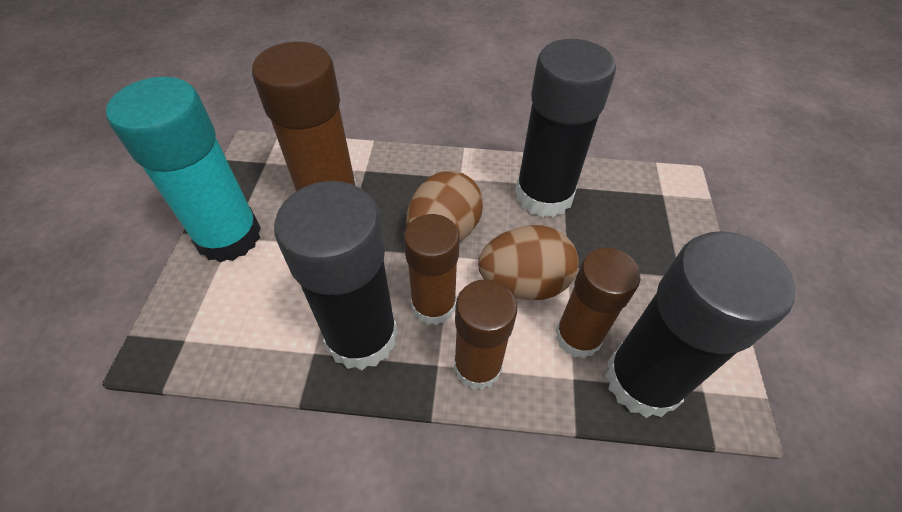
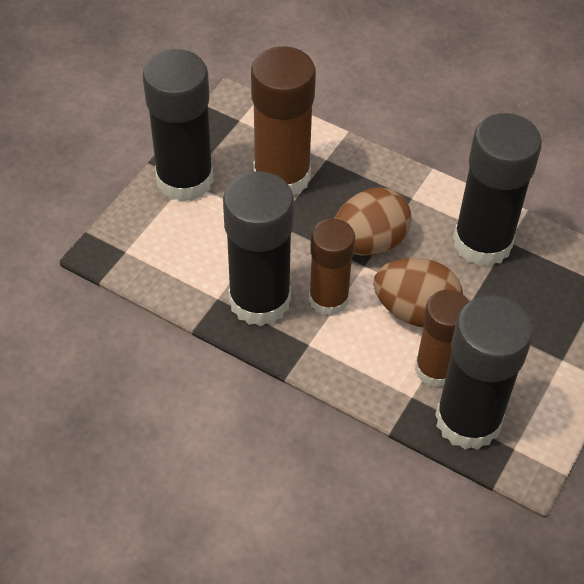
camera: 25 degrees right, 0 degrees up
(229, 236) = (185, 180): turquoise glue stick -> black glue stick
(477, 366) = (339, 357): brown glue stick -> none

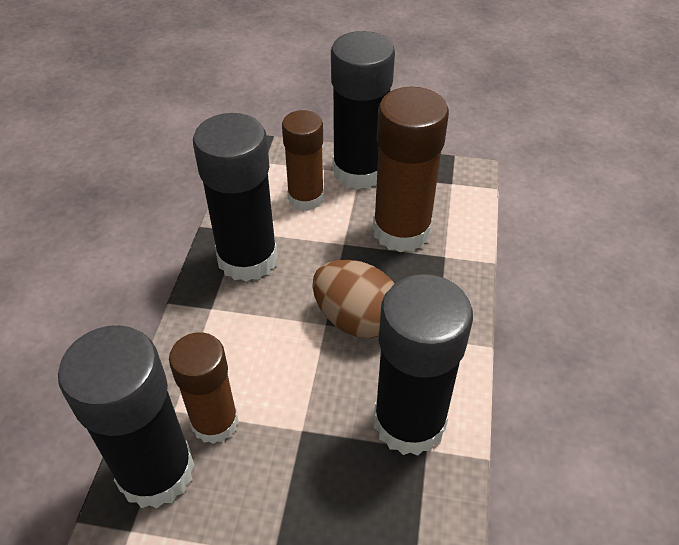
camera: 70 degrees right, 5 degrees down
(328, 299) = (270, 307): brown glue stick -> brown glue stick (306, 198)
(415, 311) = (284, 383): brown egg -> none

